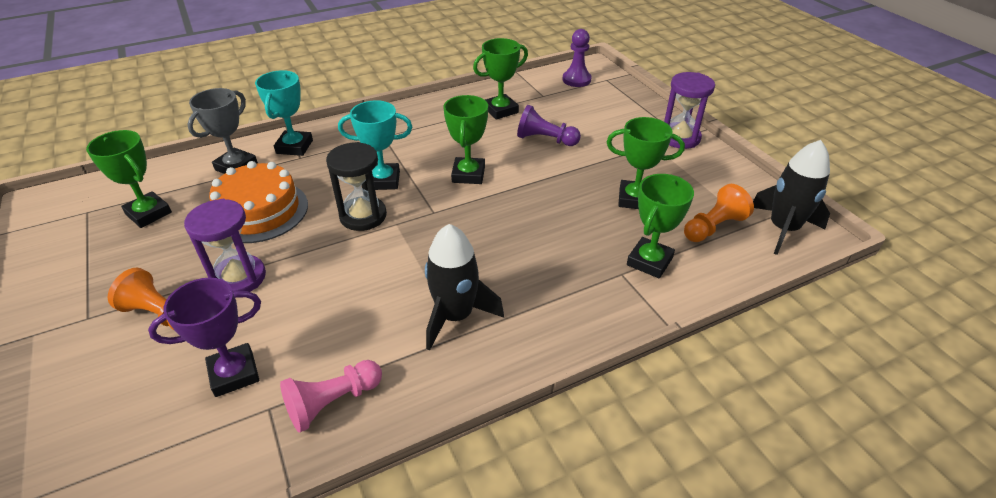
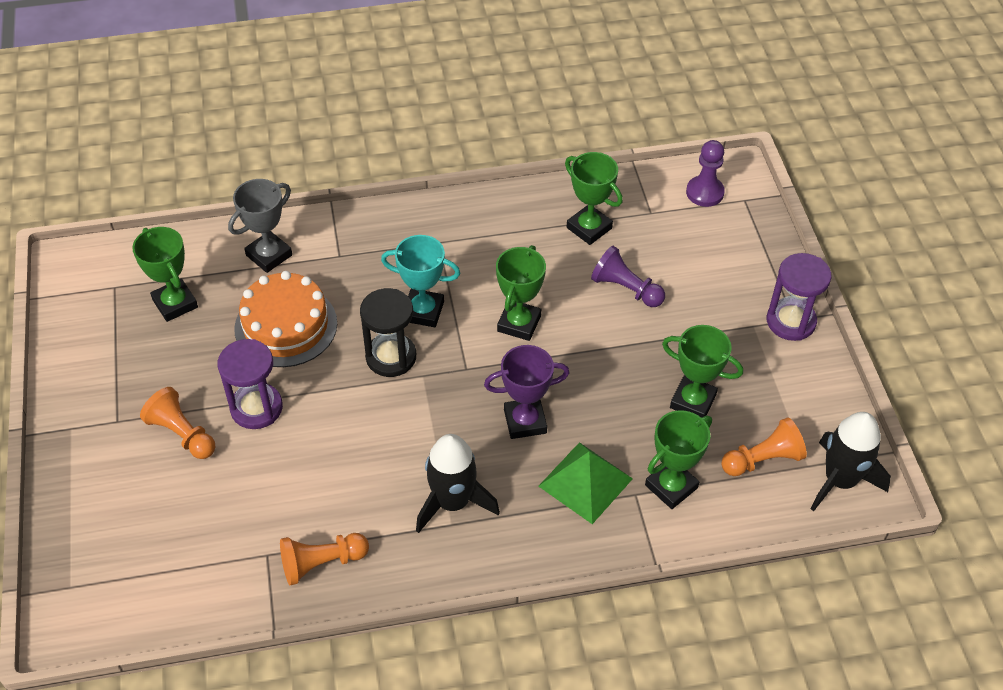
camera: 15 degrees right, 10 degrees up
(234, 373) = (241, 513): purple trophy -> purple trophy (525, 421)
(294, 147) = (335, 238): turquoise trophy -> none
(333, 402) = (321, 563): pink pawn -> orange pawn
(500, 110) = (589, 228): green trophy -> green trophy turned 60 degrees clockwise
(573, 273) = (585, 482): none -> green pyramid

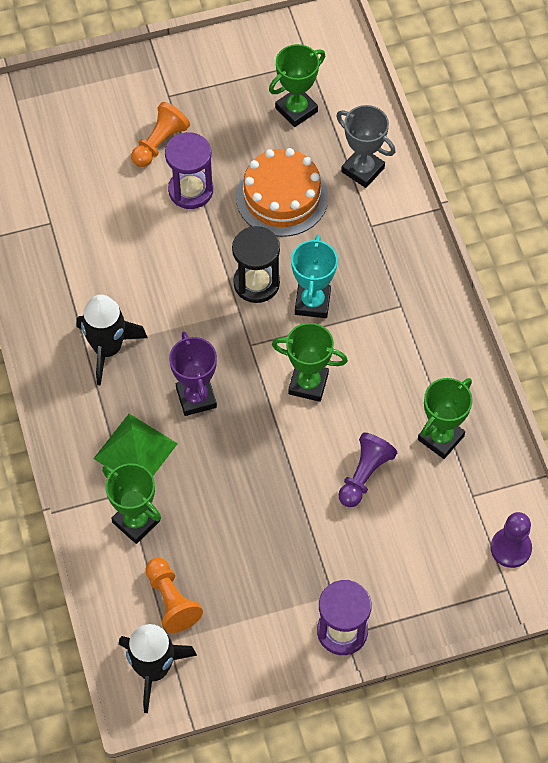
camera: 85 degrees right, 10 degrees up
(321, 563) = (44, 261): orange pawn -> none
(693, 401) = (232, 539): green trophy -> none

